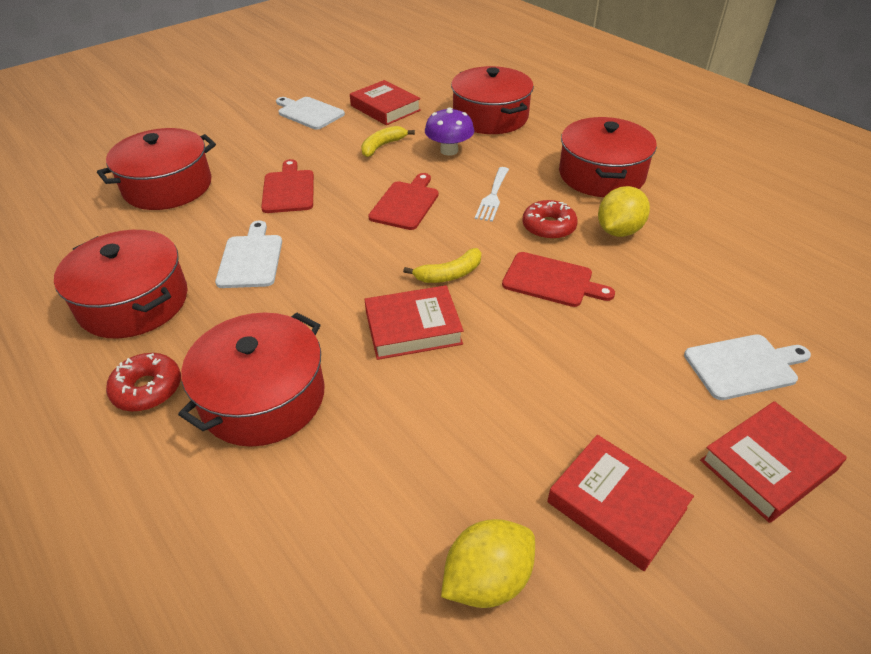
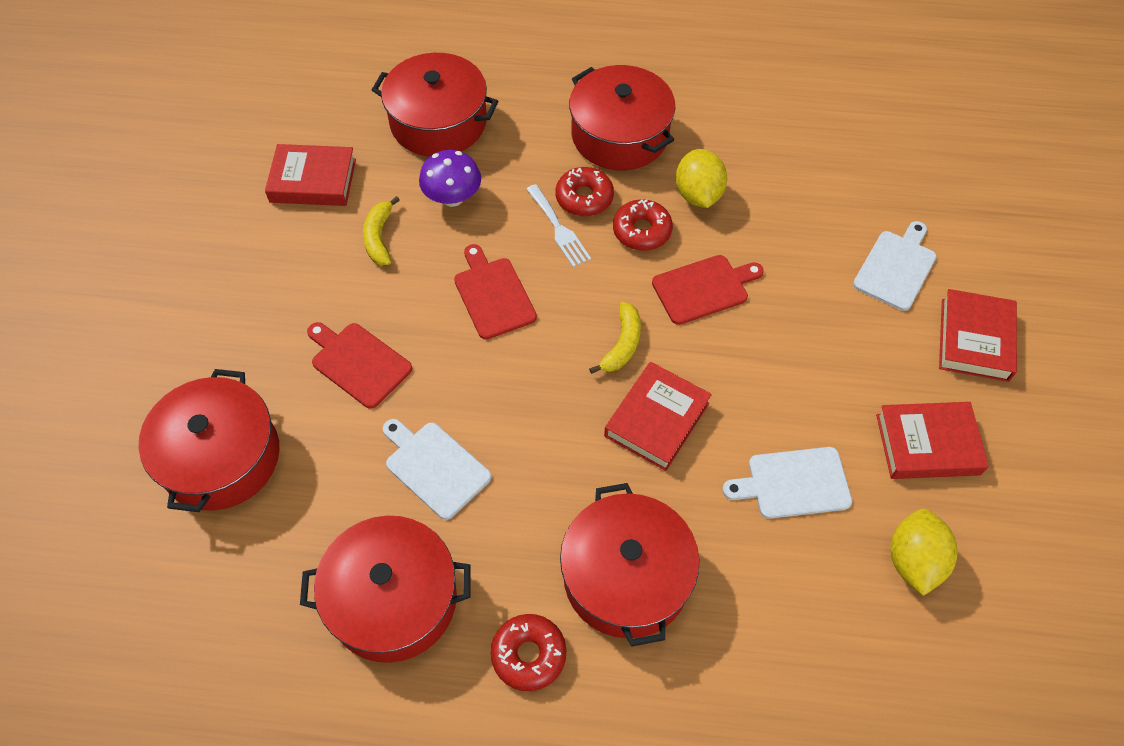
camera: 45 degrees left, 15 degrees up
(309, 113) = (235, 244): white cutting board -> white cutting board (793, 483)
(532, 191) = (584, 198): none -> red donut

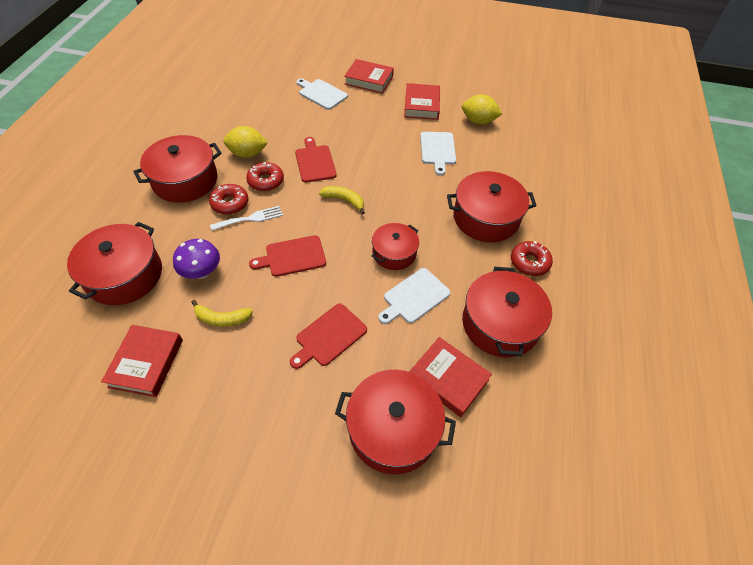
camera: 85 degrees left, 5 degrees down
(519, 430) = (394, 253): none -> red pot
(656, 420) = (395, 193): red book -> red book (448, 379)

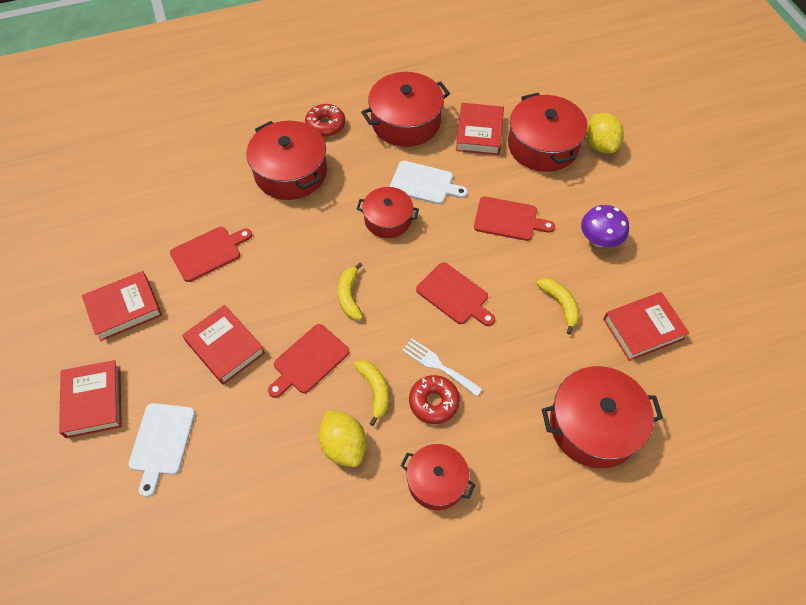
camera: 120 degrees left, 5 degrees up
(185, 180) = (436, 481): red pot -> red pot, size x0.62
(202, 272) = (533, 358): purple mushroom -> purple mushroom (599, 239)
(266, 181) = (375, 391): red donut -> yellow banana
(358, 133) = (225, 347): none -> red book
(437, 150) = (208, 253): white cutting board -> red cutting board
(478, 121) = (127, 237): yellow lemon -> yellow lemon (600, 145)

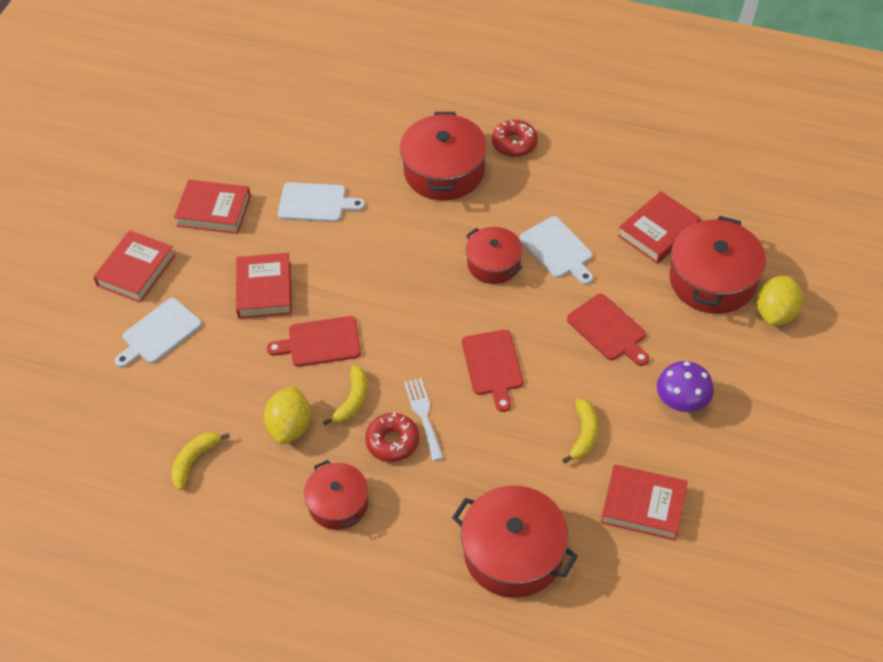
camera: 40 degrees right, 5 degrees down
(208, 253) = (315, 203): red cutting board -> white cutting board
(349, 296) = (400, 310): yellow banana -> yellow banana (194, 461)
(405, 122) = (594, 181): red pot -> none

